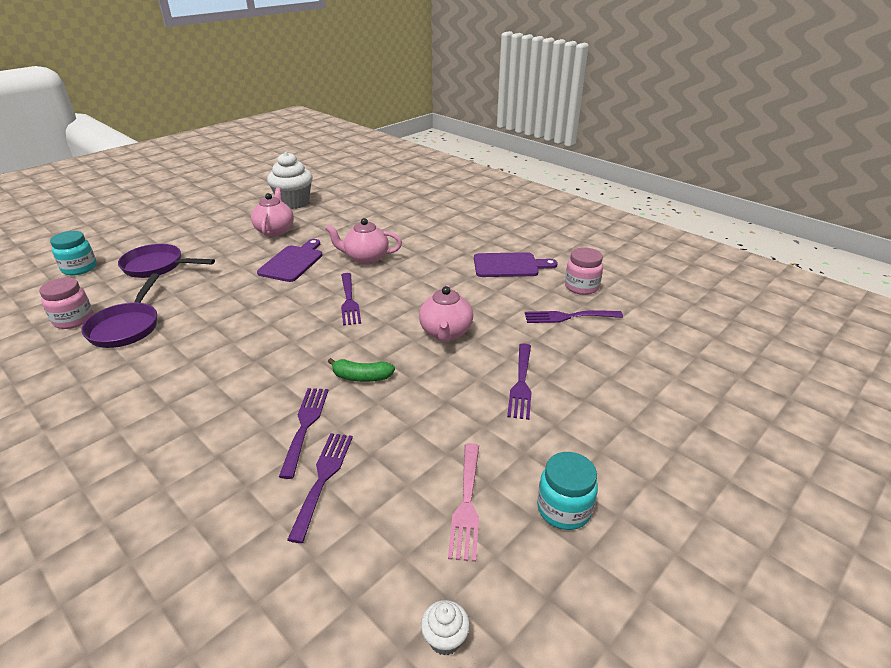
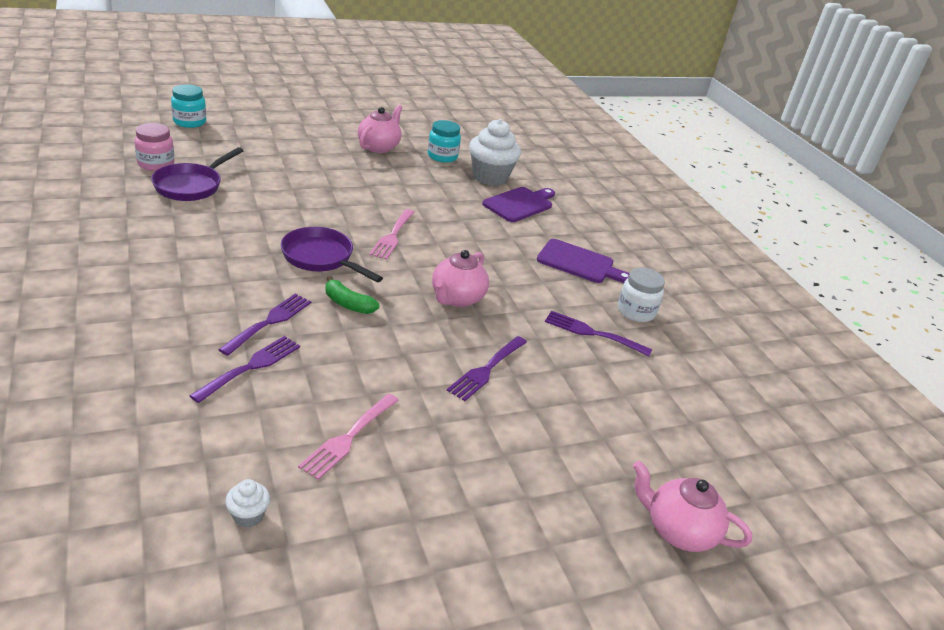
camera: 20 degrees right, 0 degrees up
(157, 266) = (252, 143): purple pan -> purple pan (321, 258)
(292, 262) = (371, 182): purple cutting board -> purple cutting board (520, 204)
(294, 203) = (418, 126): white cupcake -> white cupcake (490, 177)
(349, 301) = (392, 236): purple fork -> pink fork
(366, 258) = (441, 203): pink teapot -> pink teapot (678, 531)
(564, 509) = (427, 480): turquoise jar -> turquoise jar (442, 156)
(581, 287) = (636, 312): pink jar -> white jar

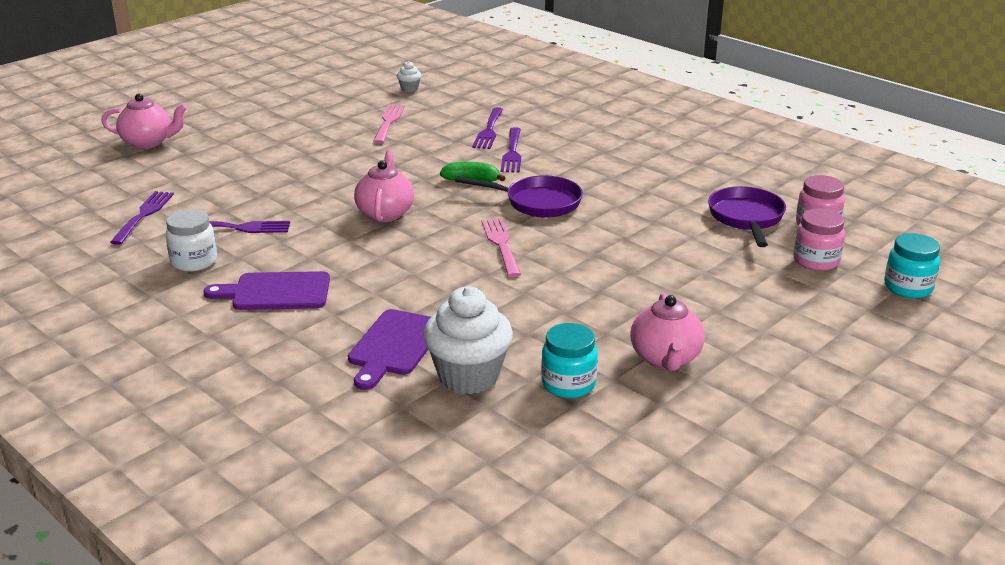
camera: 160 degrees right, 5 degrees down
(207, 149) = (816, 261): none -> pink jar
(486, 370) = (322, 176): purple fork -> purple fork (144, 215)

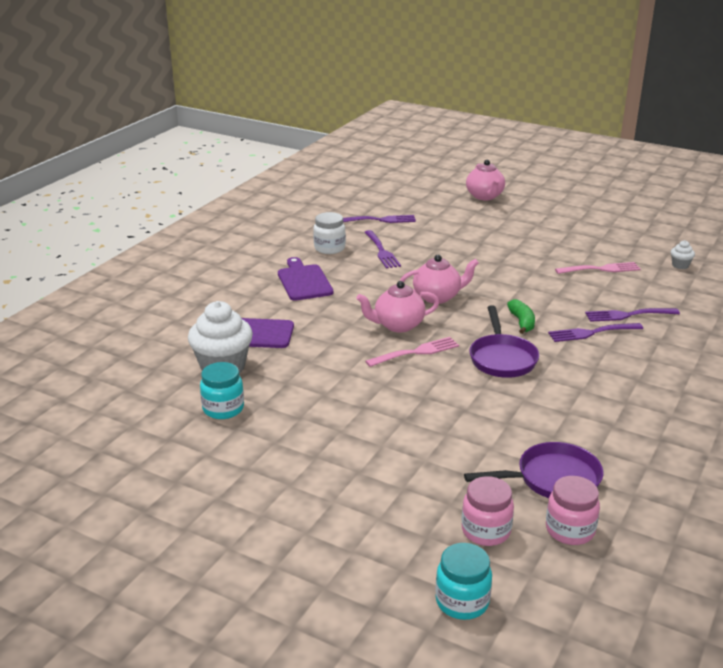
camera: 75 degrees right, 0 degrees up
(665, 358) = (271, 450): pink teapot -> pink teapot (398, 325)

